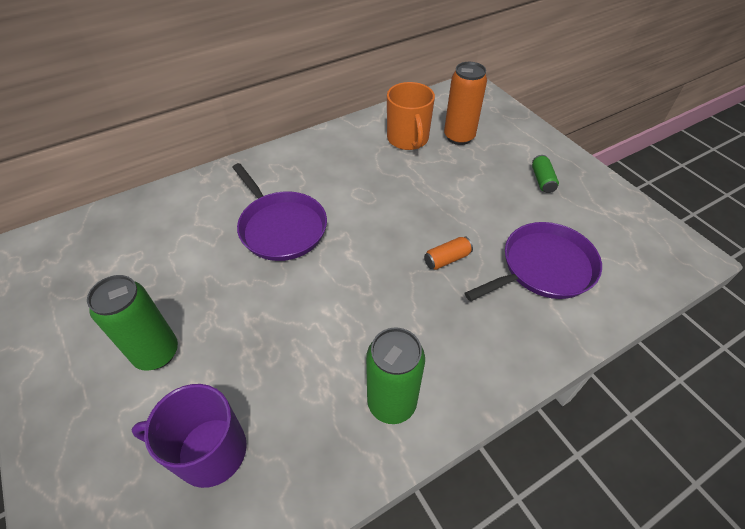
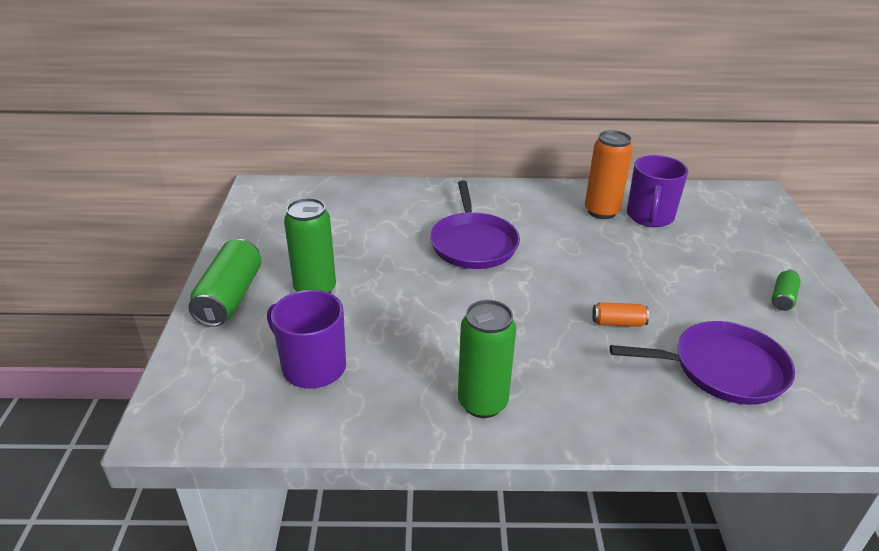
camera: 30 degrees right, 15 degrees down
(64, 409) = (230, 297): none -> green can
(408, 139) = (650, 216): orange mug -> purple mug
(459, 137) = (710, 231): orange can -> orange can (601, 211)

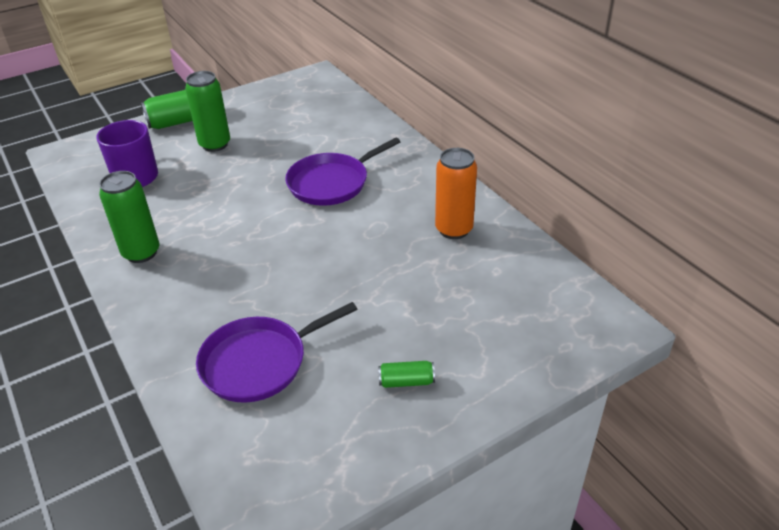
camera: 60 degrees right, 5 degrees up
(618, 323) = (281, 287): orange can -> none
(650, 216) = (476, 260): purple mug -> none
(722, 369) = (259, 362): purple pan -> purple pan turned 90 degrees clockwise

